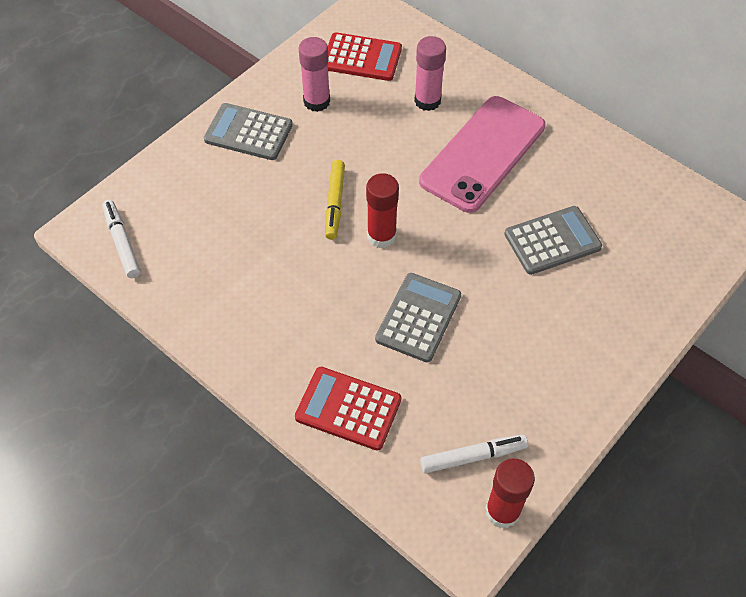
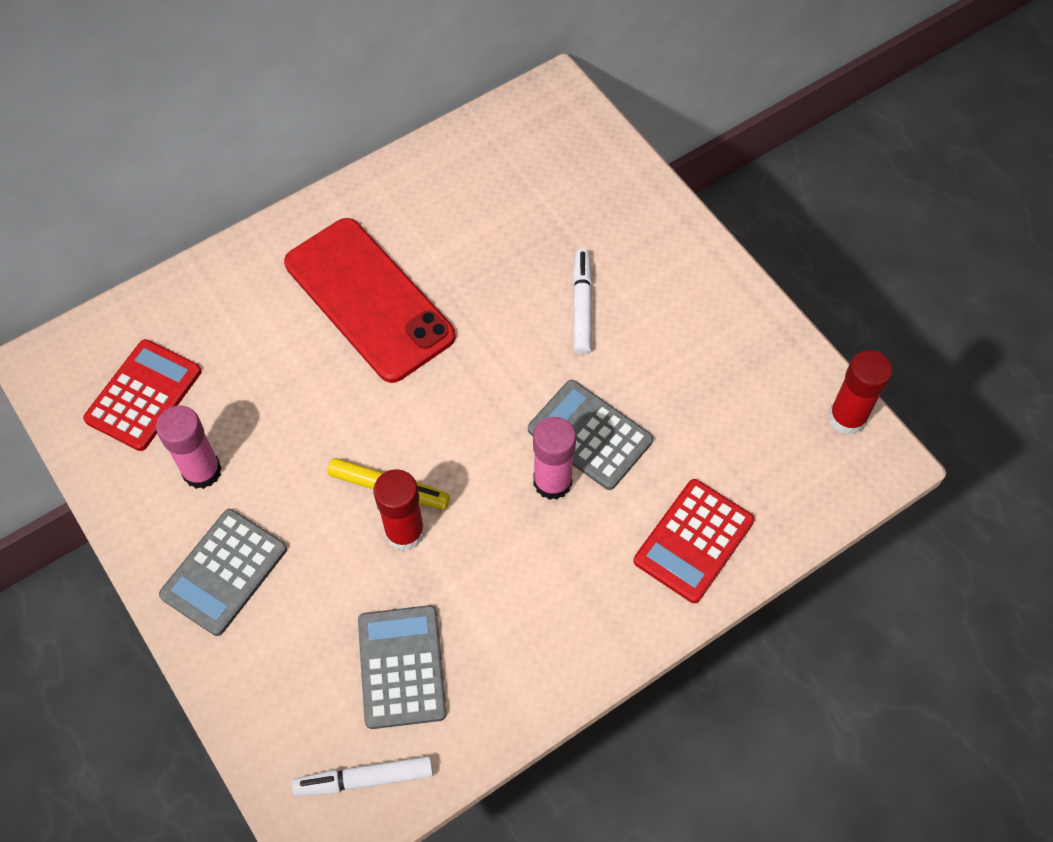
camera: 75 degrees left, 5 degrees up
(381, 236) = (458, 445): red glue stick -> red glue stick (404, 532)
(427, 101) = (256, 337): pink glue stick -> pink glue stick (552, 482)
(473, 457) = (780, 428): white marker -> white marker (582, 305)
(483, 154) = (369, 299): pink phone -> red phone
(552, 241) = (523, 267): grey calculator -> grey calculator (401, 667)

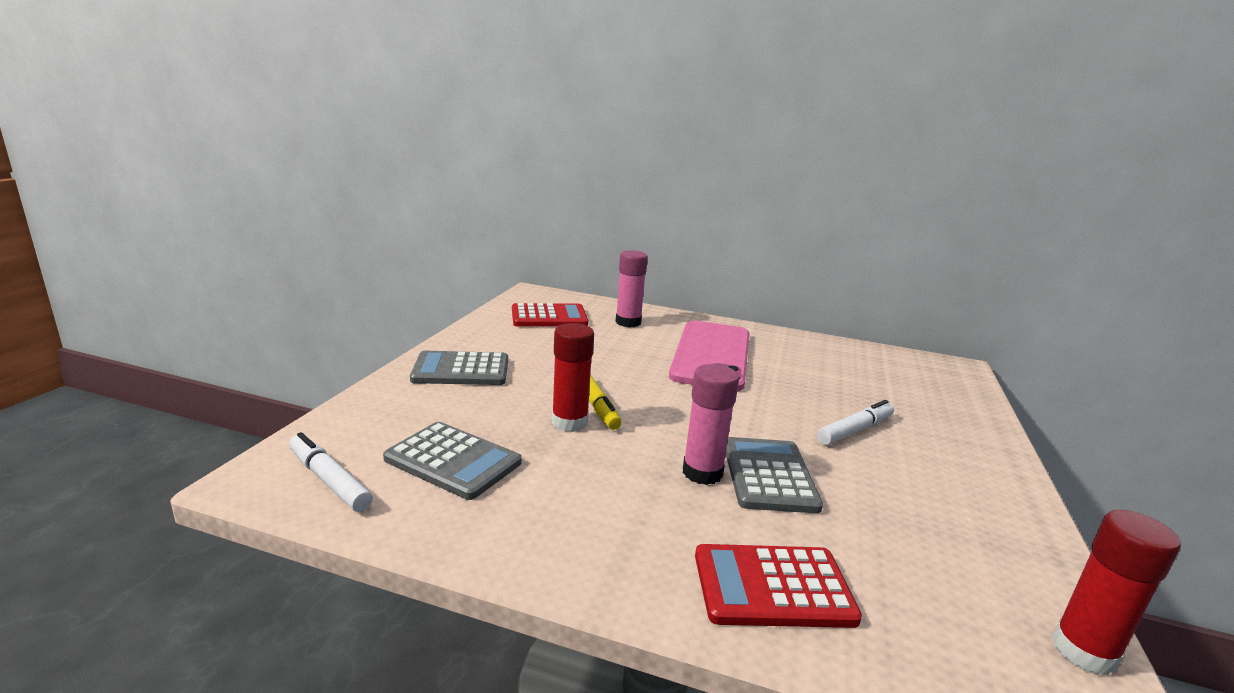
camera: 50 degrees right, 40 degrees down
(202, 471) = (523, 344): pink glue stick -> pink glue stick (628, 322)
(369, 299) = (712, 355): red phone -> pink phone
(401, 667) = (453, 461): grey calculator -> grey calculator turned 75 degrees clockwise

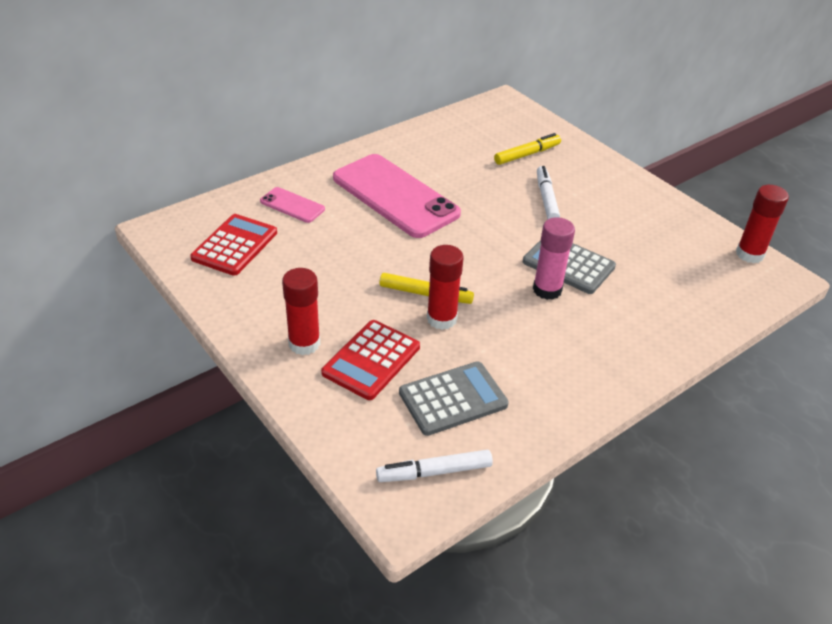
camera: 55 degrees left, 20 degrees up
(461, 370) = (304, 343): grey calculator -> red glue stick
(628, 322) = (292, 205): pink glue stick -> pink phone
(772, 587) = (660, 321): red calculator -> red calculator (371, 360)
(903, 400) = (527, 154): none -> yellow marker

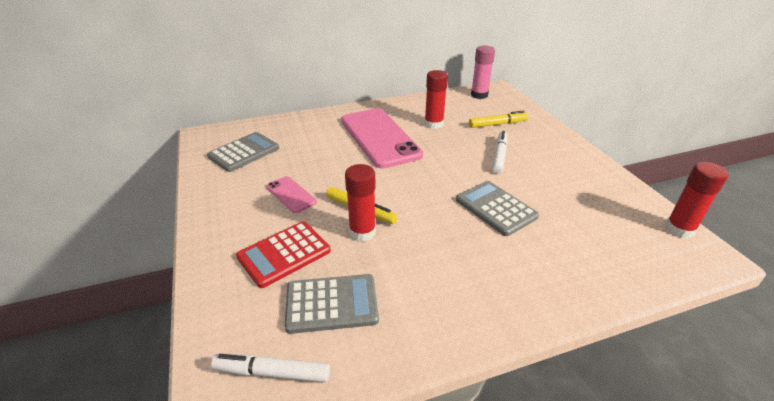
camera: 20 degrees right, 5 degrees down
(235, 245) = (244, 152): red calculator -> grey calculator
(292, 205) = (301, 133): pink phone -> pink phone (291, 194)
(304, 343) = (241, 230): red glue stick -> red glue stick (433, 124)
(547, 290) = (467, 225): pink glue stick -> pink glue stick (479, 95)

